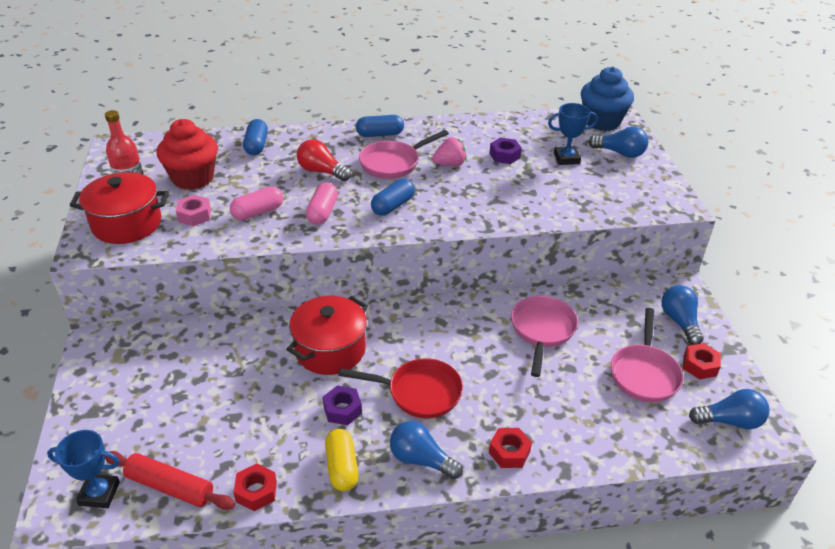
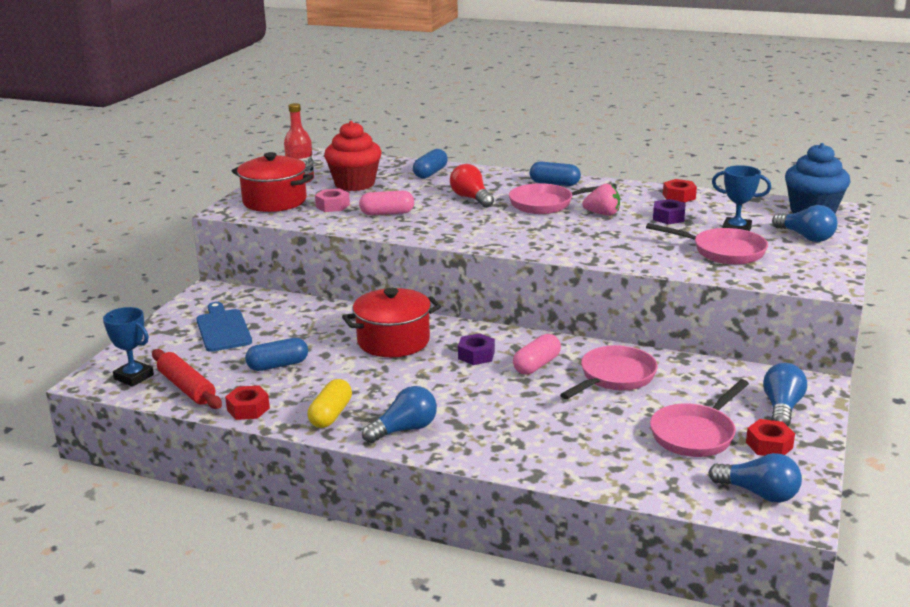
camera: 30 degrees right, 15 degrees down
(149, 389) = (223, 329): none -> blue cutting board
(322, 212) = (444, 223): pink capsule -> pink capsule (537, 365)
(342, 410) = (366, 380): purple nut -> purple nut (476, 355)
(393, 206) = (514, 231): blue capsule -> blue capsule (278, 365)
(419, 392) = (446, 388): red pan -> none
(421, 459) = (404, 429): blue light bulb -> blue light bulb turned 90 degrees clockwise
(509, 452) = (492, 448): red nut -> red nut (679, 196)
(576, 187) = (723, 251): none -> pink pan

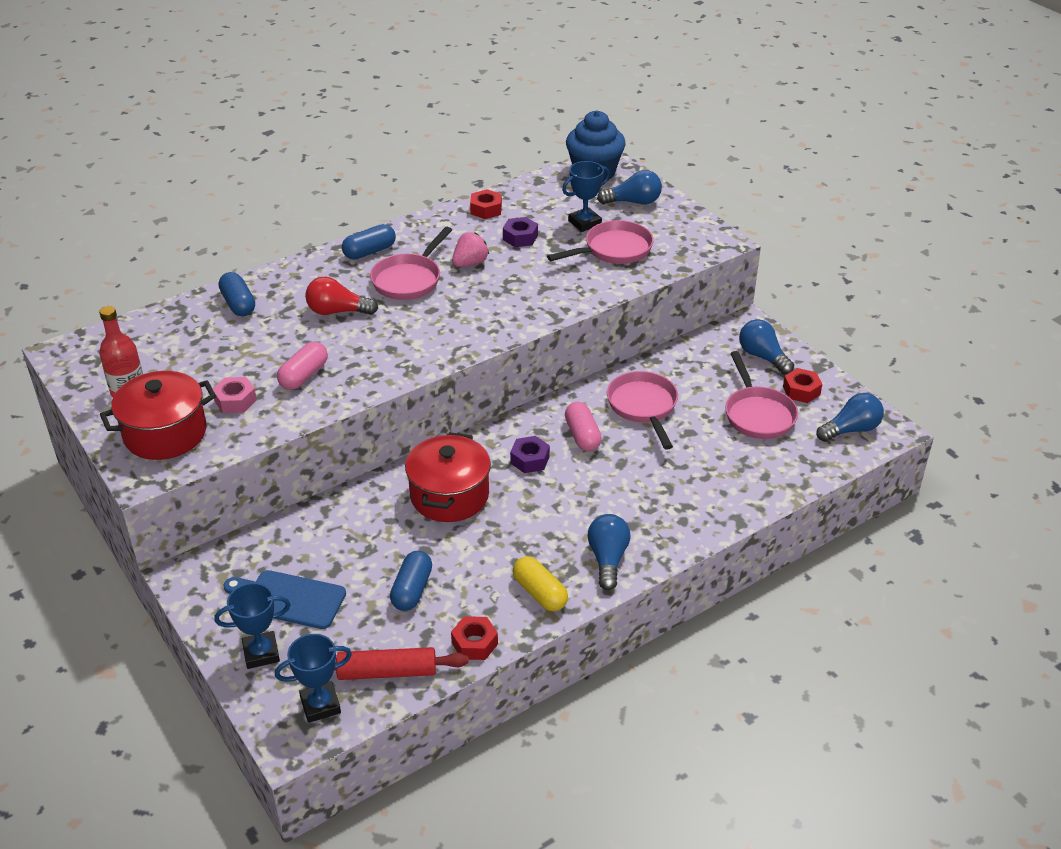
camera: 55 degrees left, 15 degrees up
(164, 340) = (261, 653): none -> blue trophy
(354, 184) = (196, 362): red cupcake -> none

